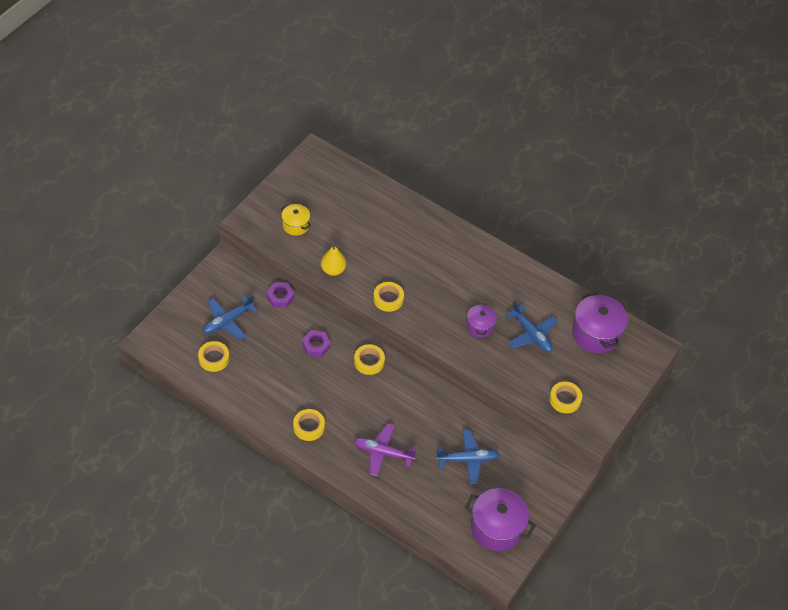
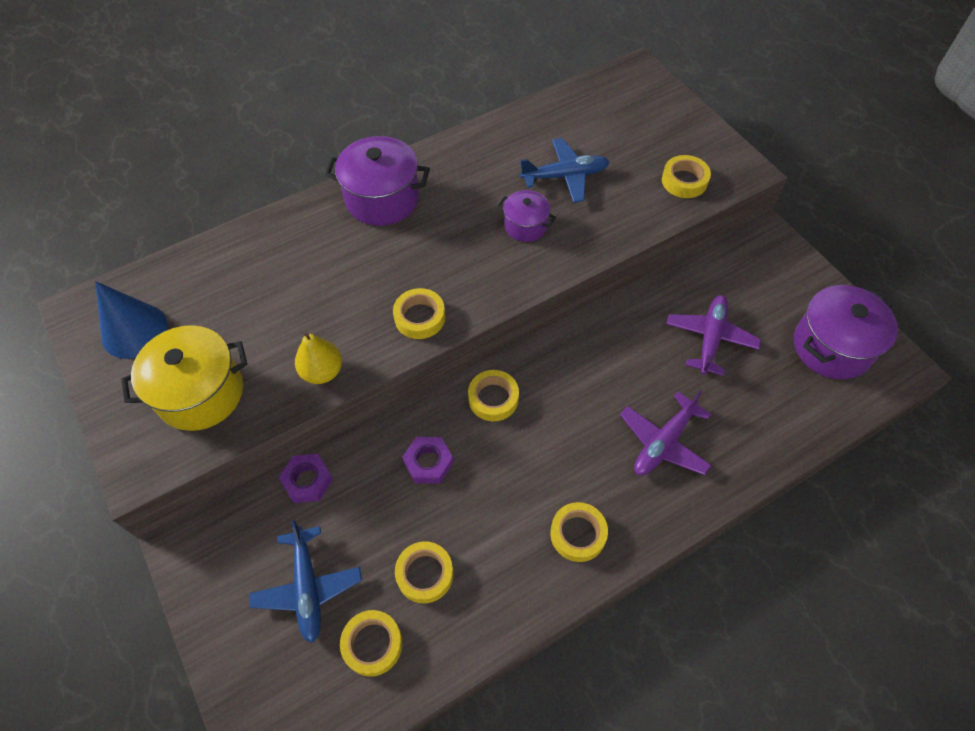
camera: 60 degrees left, 5 degrees up
(256, 367) = (425, 574): none -> yellow tape
(295, 225) = (200, 393): yellow pot -> yellow pot, size x1.76
(315, 181) = (134, 331): none -> blue cone
(468, 459) = (710, 338): blue plane -> purple plane
(596, 333) = (594, 114): purple pot -> purple pot (382, 199)

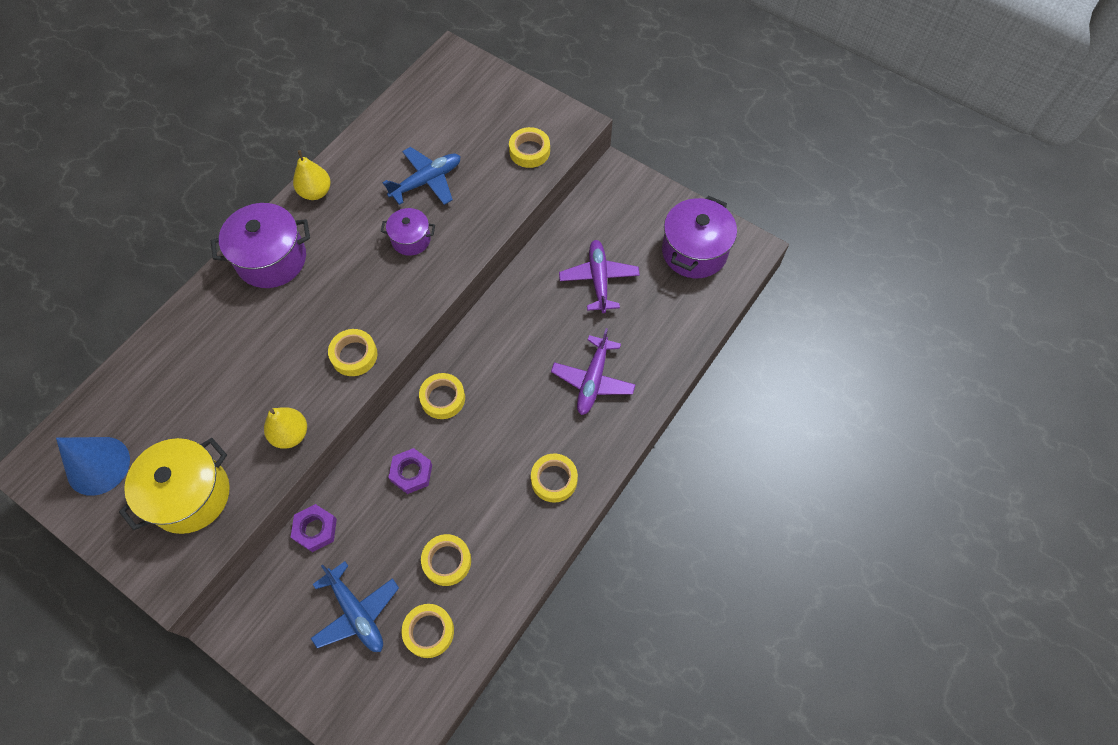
camera: 25 degrees left, 5 degrees up
(452, 152) = (316, 192): none -> yellow pear

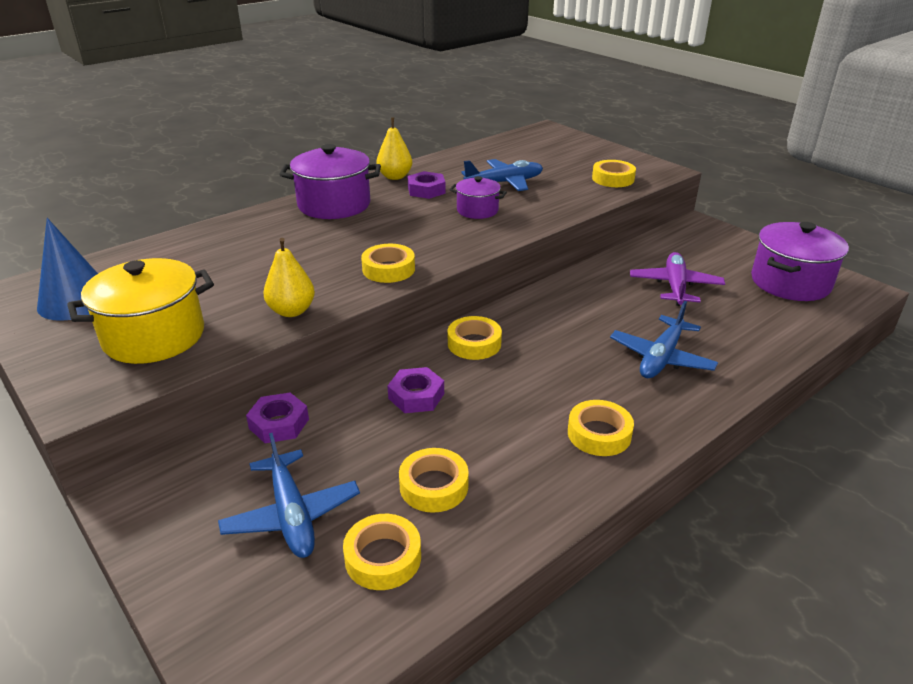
camera: 15 degrees right, 30 degrees down
(353, 212) = (426, 190): none -> purple nut
(593, 380) = (661, 358): purple plane -> blue plane

